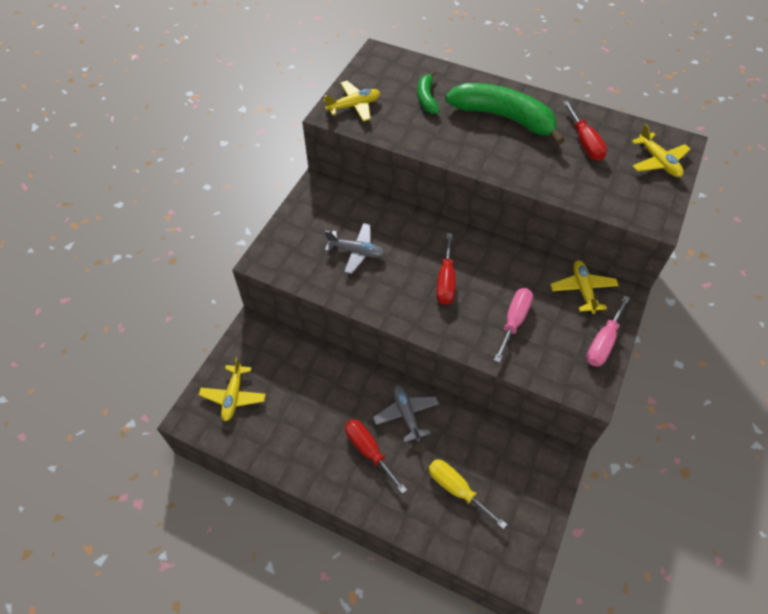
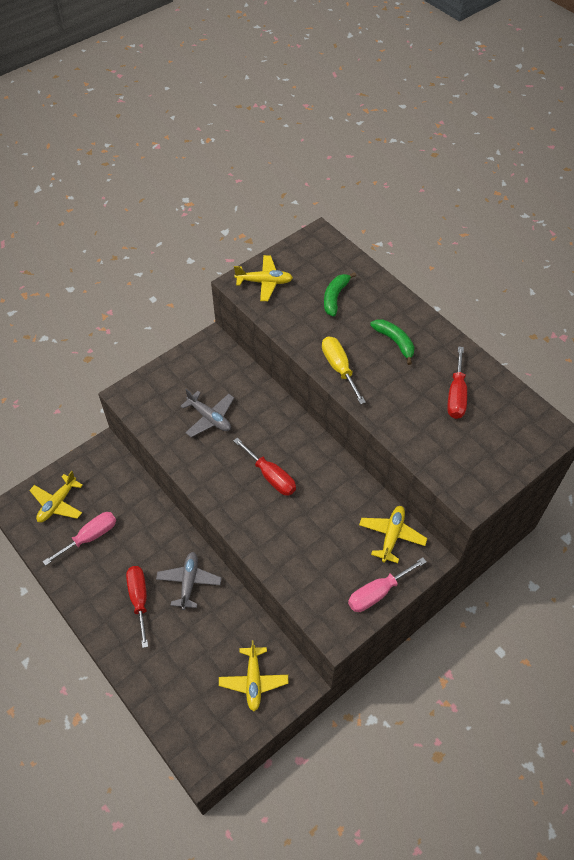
camera: 25 degrees right, 0 degrees up
(446, 281) = (271, 476): red screwdriver -> red screwdriver turned 75 degrees counterclockwise
(456, 489) = (193, 666): yellow screwdriver -> yellow screwdriver (339, 368)
(503, 118) = (395, 342): green banana -> green banana, size x0.50
(514, 321) = (308, 538): pink screwdriver -> pink screwdriver (90, 537)
(658, 161) = (516, 441): yellow plane -> yellow plane (253, 681)

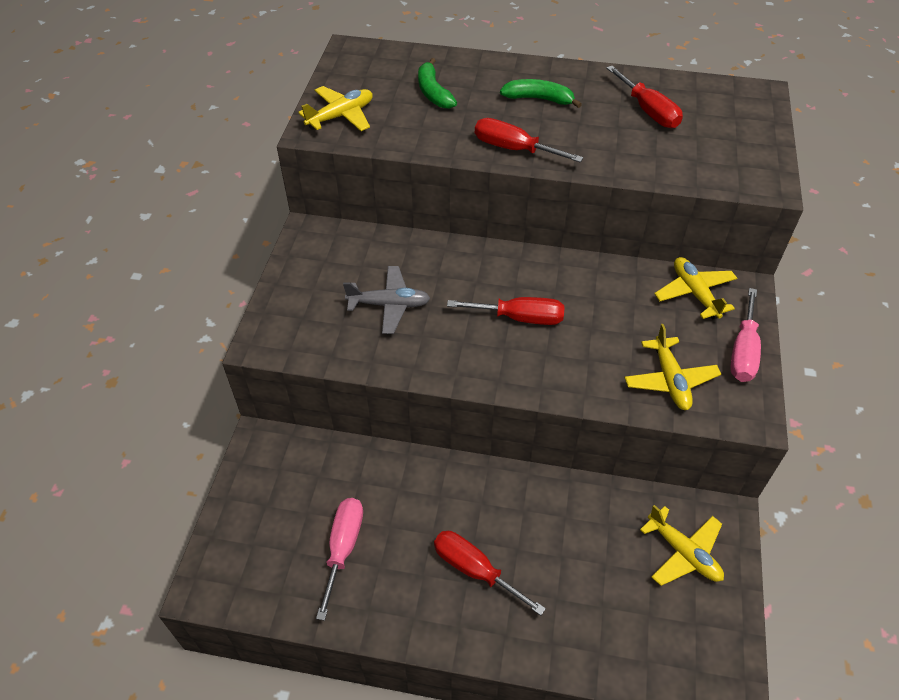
camera: 40 degrees left, 5 degrees down
(57, 503) = (261, 541): yellow plane -> yellow plane (670, 380)
(189, 582) = (510, 508): grey plane -> none
(339, 368) = (513, 149): yellow screwdriver -> red screwdriver

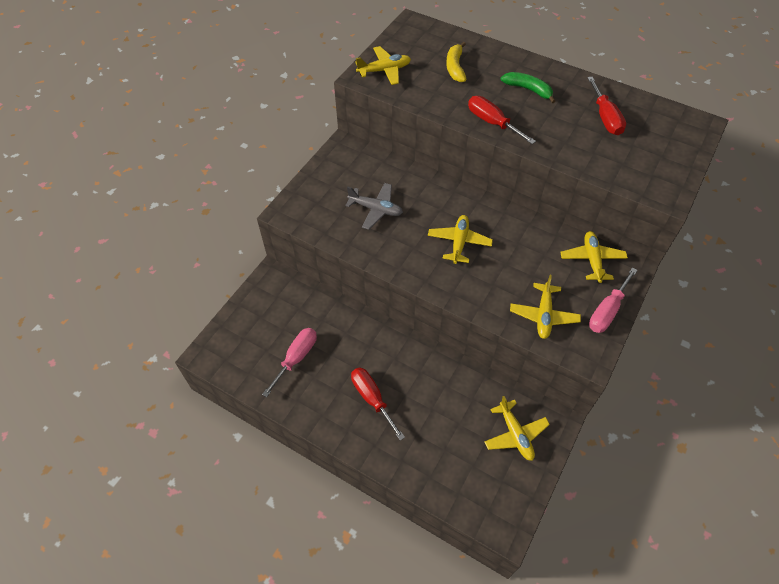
camera: 20 degrees right, 5 degrees up
(433, 92) = (455, 67): green banana -> yellow banana
(520, 318) = (459, 242): red screwdriver -> yellow plane

